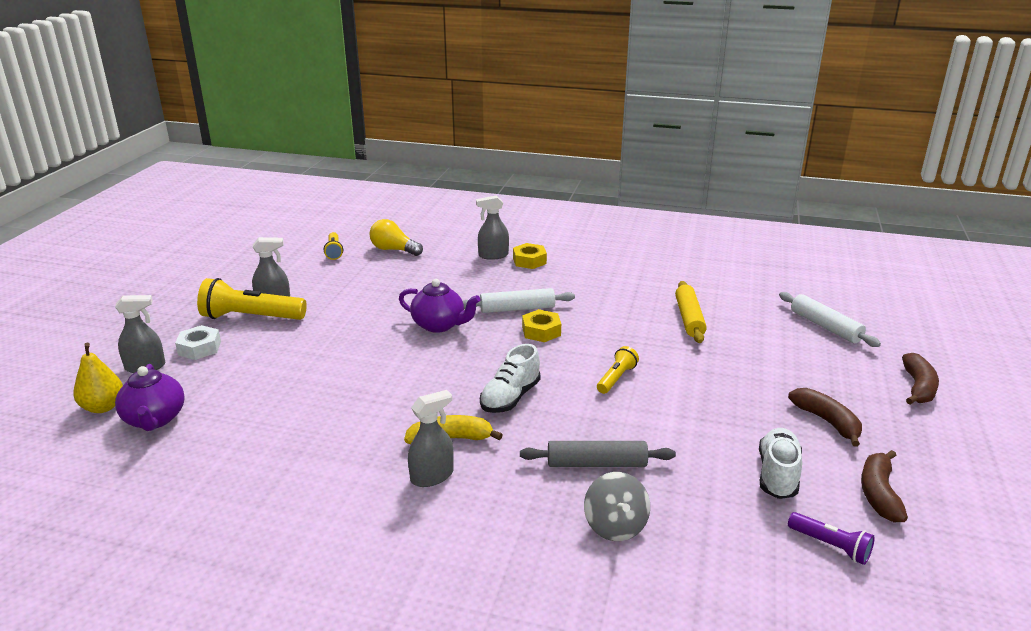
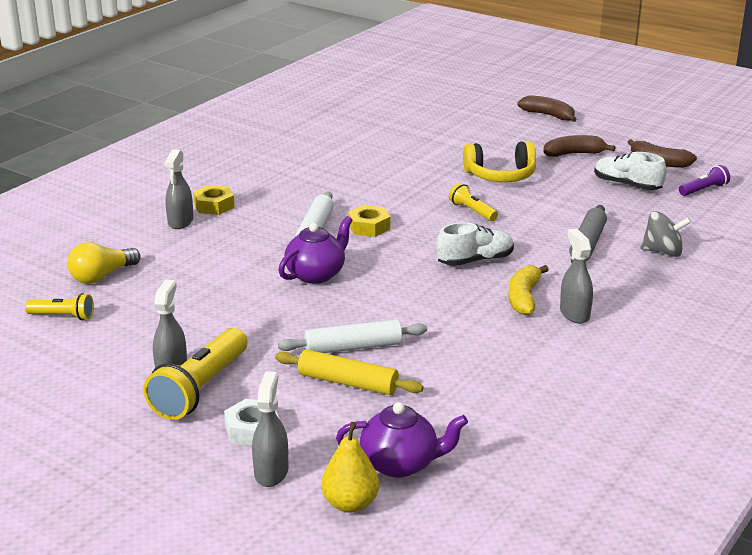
camera: 70 degrees left, 0 degrees up
(510, 398) = (475, 261): white shoe -> white shoe turned 75 degrees counterclockwise
(689, 318) = (396, 161): yellow rolling pin -> yellow rolling pin (348, 383)
(716, 381) = (500, 175): none -> yellow headphones
(825, 326) = (447, 118): white rolling pin -> white rolling pin (353, 347)

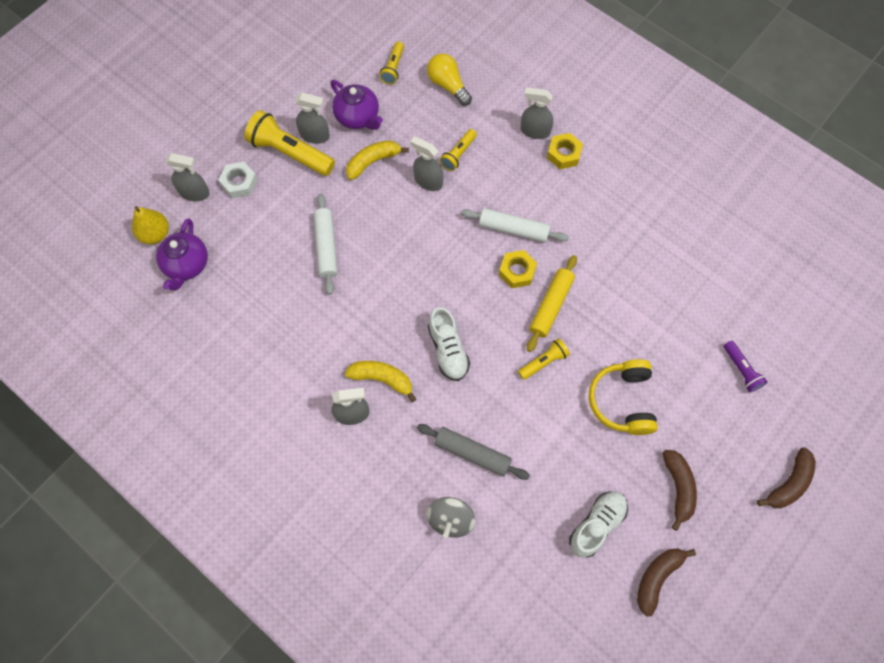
camera: 95 degrees right, 40 degrees up
(210, 265) = (458, 154): none -> yellow flashlight
(219, 322) = (373, 162): none -> yellow banana
(250, 283) = (428, 181): none -> grey spray bottle
(316, 274) = (437, 227): purple teapot -> purple teapot (358, 117)
(348, 383) = (282, 240): yellow rolling pin -> yellow rolling pin (551, 306)
(703, 190) = (584, 606): purple flashlight -> purple flashlight (741, 370)

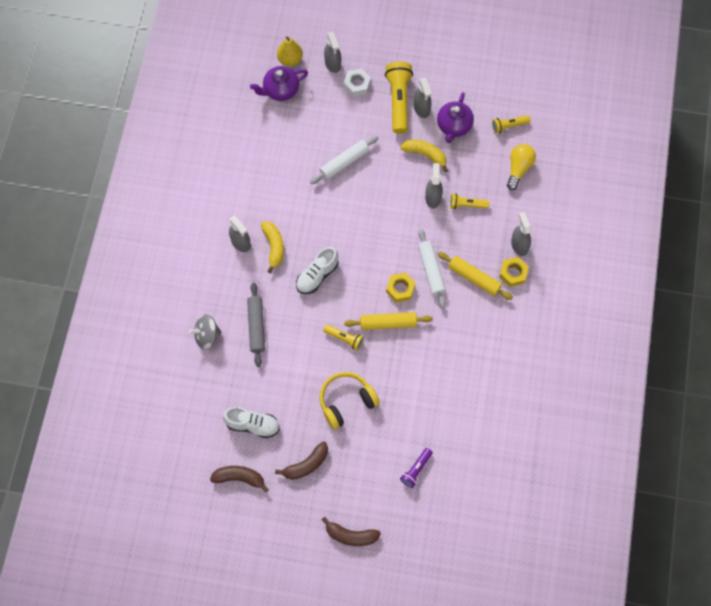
camera: 60 degrees right, 0 degrees up
(547, 193) = (474, 278): none -> yellow rolling pin

